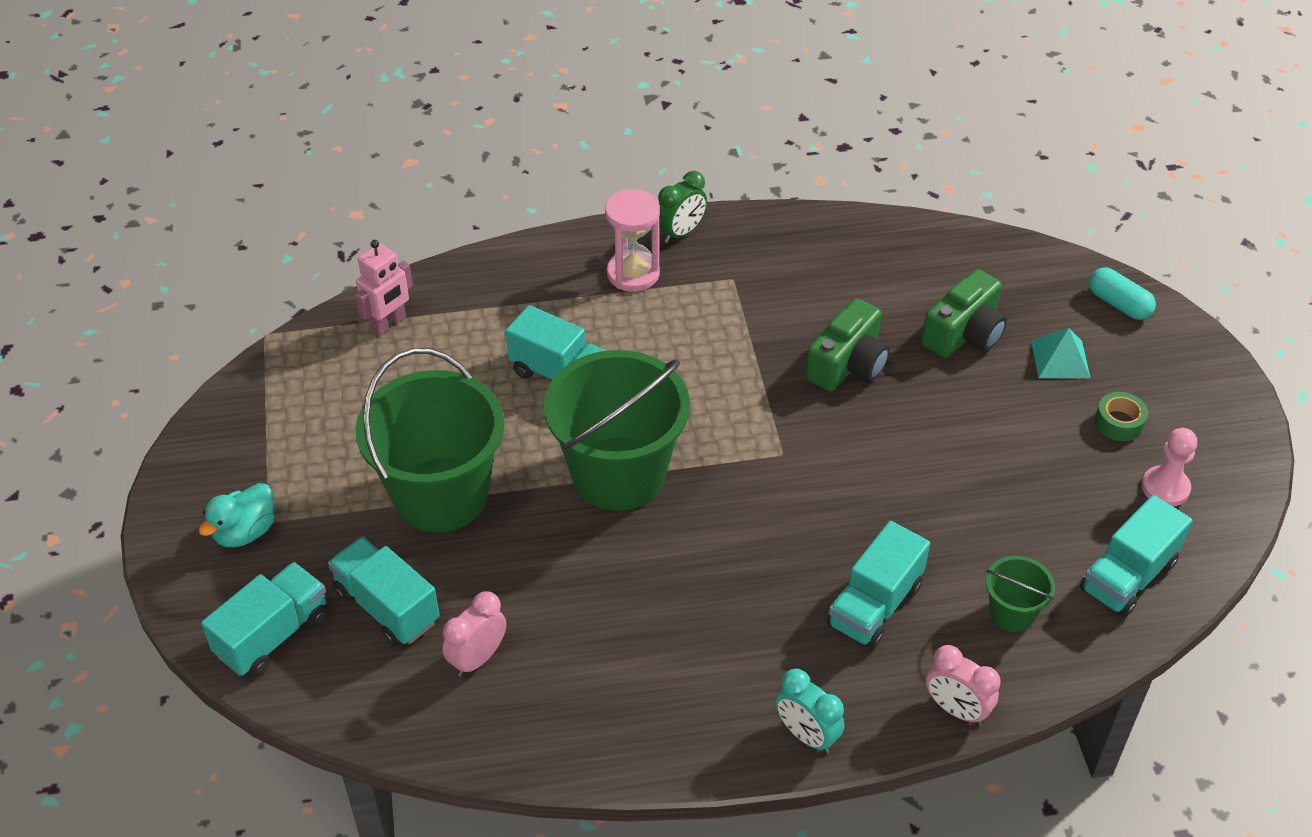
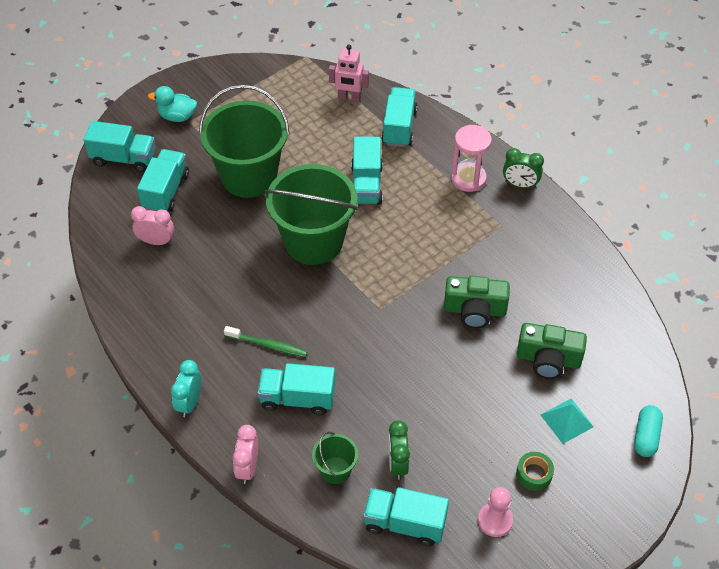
camera: 60 degrees right, 5 degrees up
(488, 298) = (399, 127): none -> turquoise truck
(764, 601) = (268, 345): none -> green toothbrush
(1036, 544) = (397, 463): none -> green clock

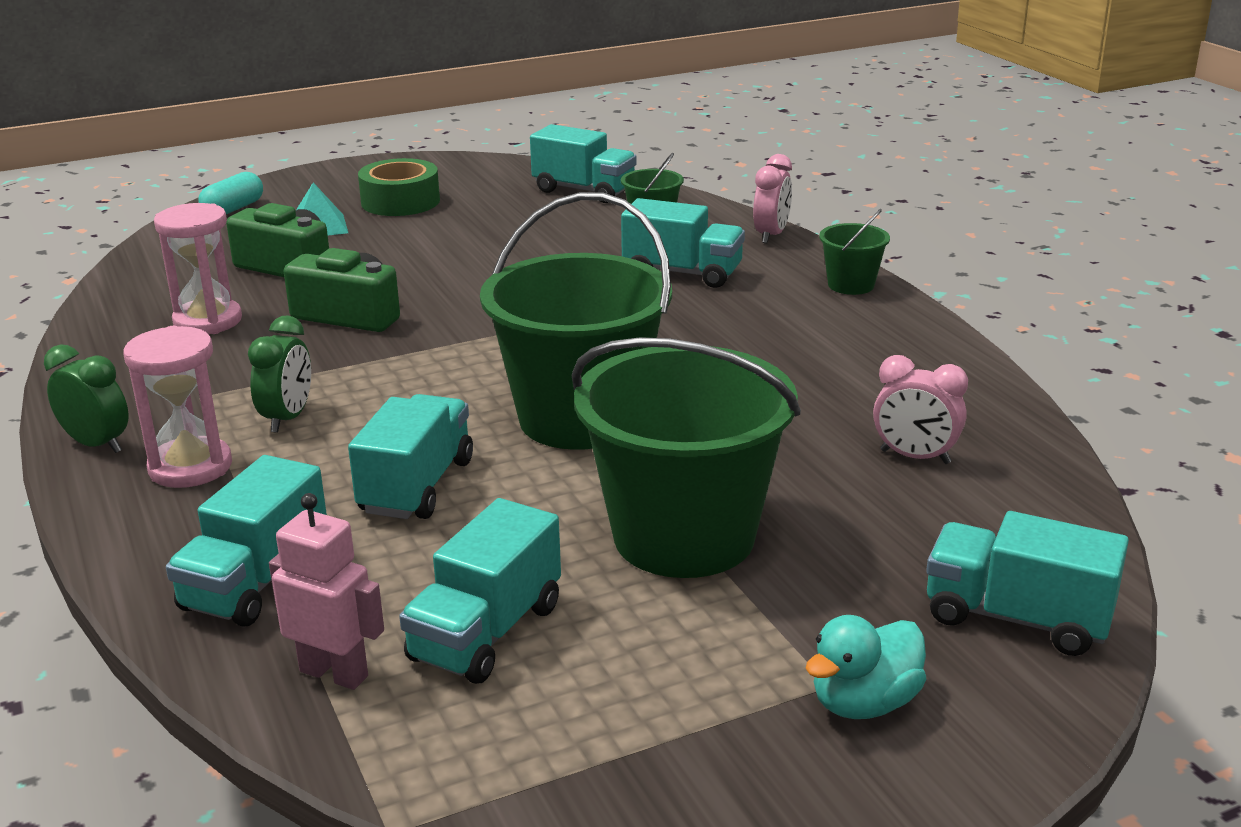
camera: 165 degrees left, 25 degrees down
(166, 191) = (895, 536): turquoise truck -> turquoise truck (486, 633)
(177, 116) = (864, 703): turquoise duck -> turquoise duck turned 120 degrees clockwise
(189, 403) = (851, 285): turquoise clock -> green bucket
(268, 345) = (713, 319): green toothbrush -> none
(397, 463) = (567, 221): green clock -> green clock (287, 418)
(495, 520) = (475, 184): pink pawn -> none
(534, 474) = (400, 201): green tape -> green tape, size x1.67
(549, 289) = (208, 321): none -> pink hourglass

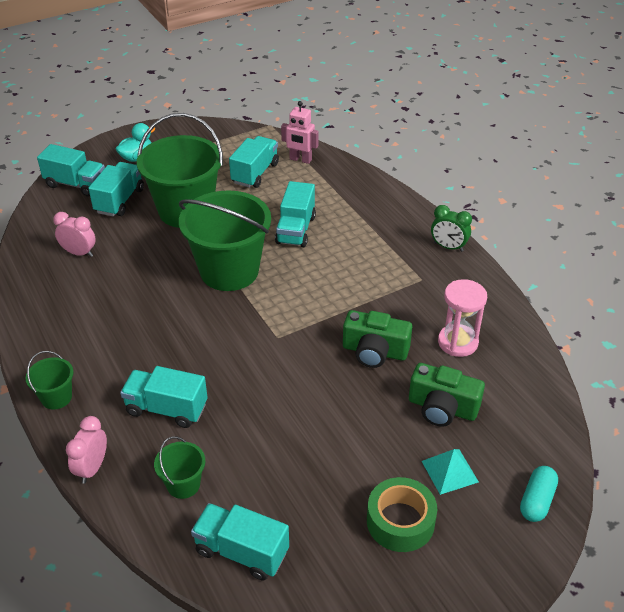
camera: 175 degrees right, 15 degrees up
(190, 467) = (397, 236): pink hourglass -> none
(256, 581) = (341, 187): turquoise truck -> turquoise truck (119, 201)
(287, 418) = (370, 266): green clock -> none

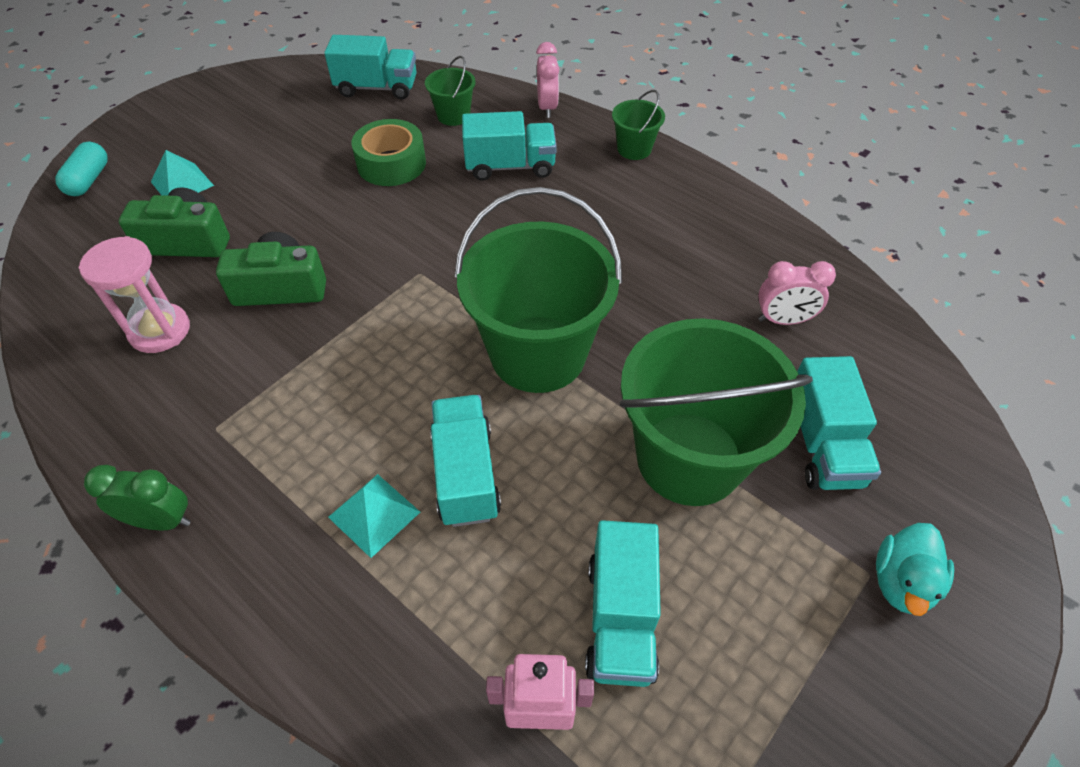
camera: 160 degrees right, 10 degrees up
(76, 184) = (936, 460): turquoise truck -> none
(345, 226) = (374, 514): none -> turquoise pyramid
(400, 521) = (234, 135): green tape -> green tape (391, 163)

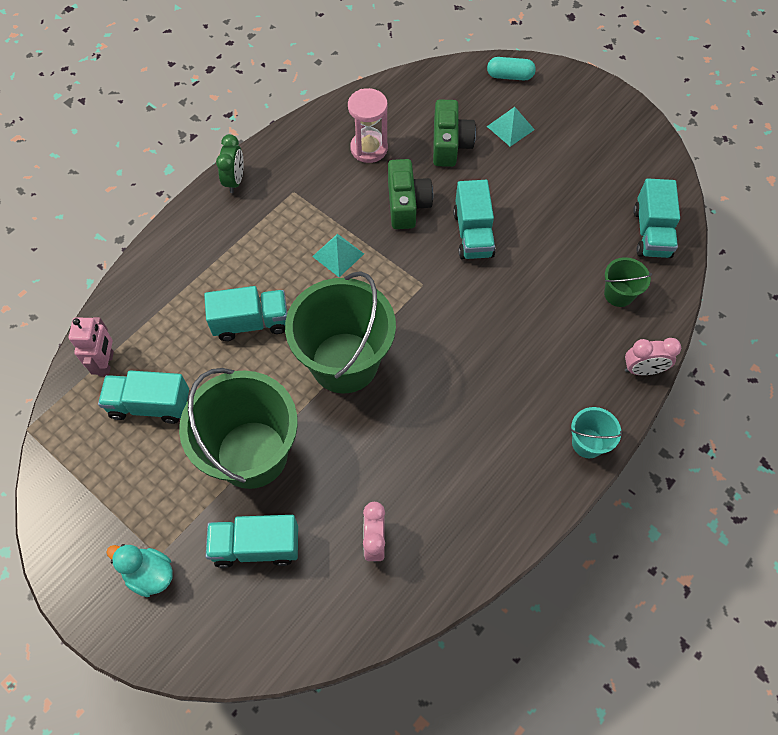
camera: 90 degrees right, 10 degrees up
(374, 514) = (228, 278): turquoise pyramid -> turquoise pyramid (338, 255)
(391, 163) = (546, 254): green tape -> none
(510, 166) = (551, 340): turquoise truck -> turquoise truck (473, 234)
(634, 149) = (587, 443): green bucket -> turquoise bucket

